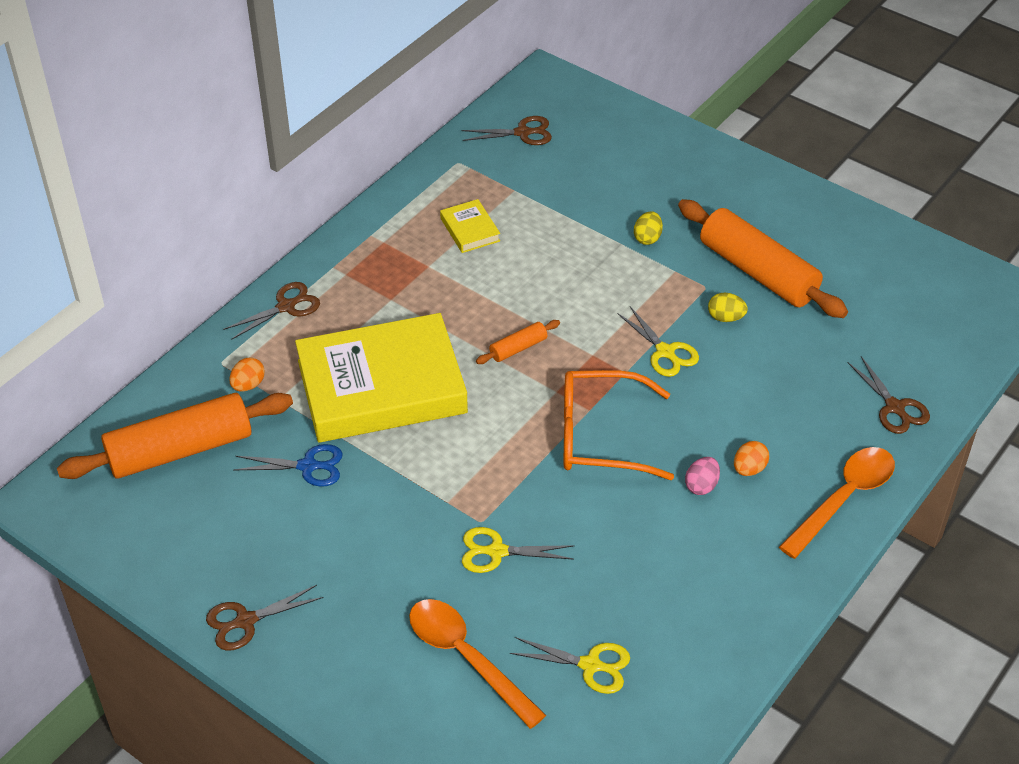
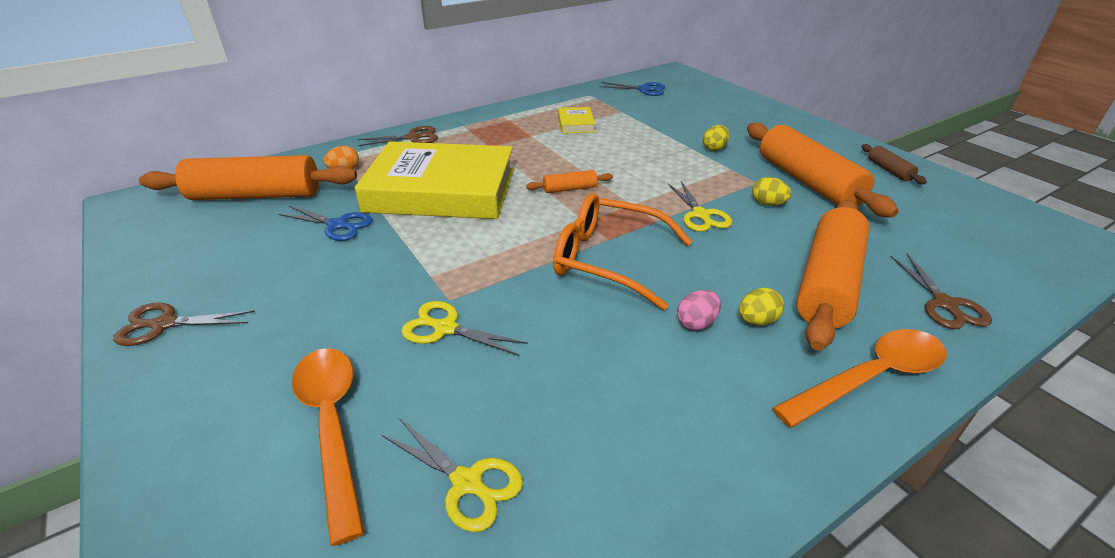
camera: 20 degrees right, 10 degrees down
(522, 133) = (644, 89): brown scissors -> blue scissors
(749, 469) = (756, 321): orange egg -> yellow egg
(799, 410) = (828, 283): none -> orange rolling pin
(836, 231) = (889, 170): none -> brown rolling pin

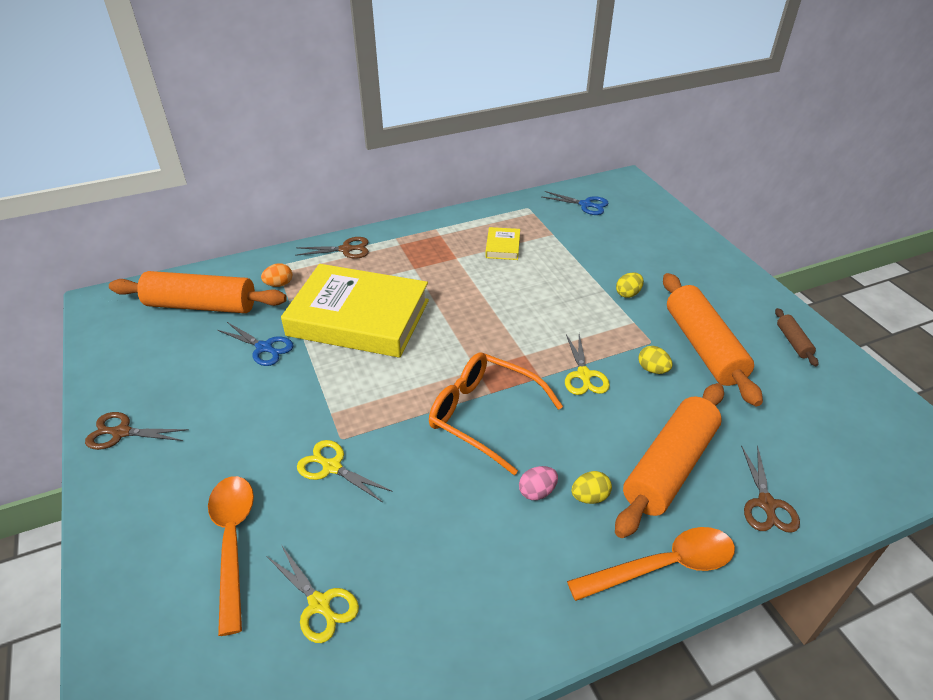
camera: 10 degrees right, 5 degrees up
(569, 189) = (473, 329): orange rolling pin -> none

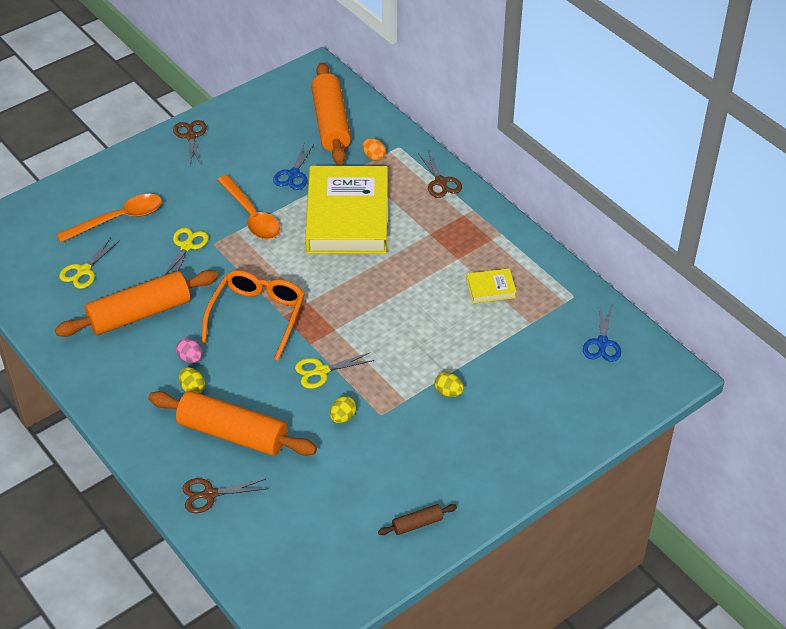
camera: 75 degrees right, 5 degrees up
(663, 566) = (142, 433): orange spoon -> orange spoon (251, 215)
(703, 347) = (386, 453): orange rolling pin -> orange rolling pin (140, 314)

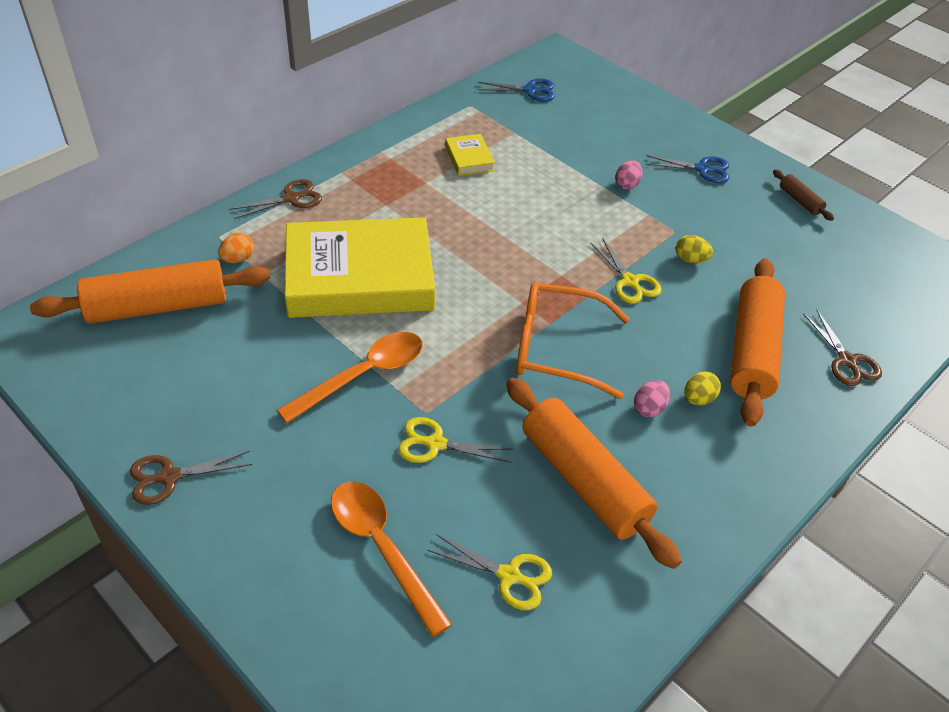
camera: 100 degrees left, 0 degrees up
(293, 174) = (272, 337): blue scissors -> blue scissors (702, 169)
(448, 392) = (627, 185): yellow egg -> pink egg

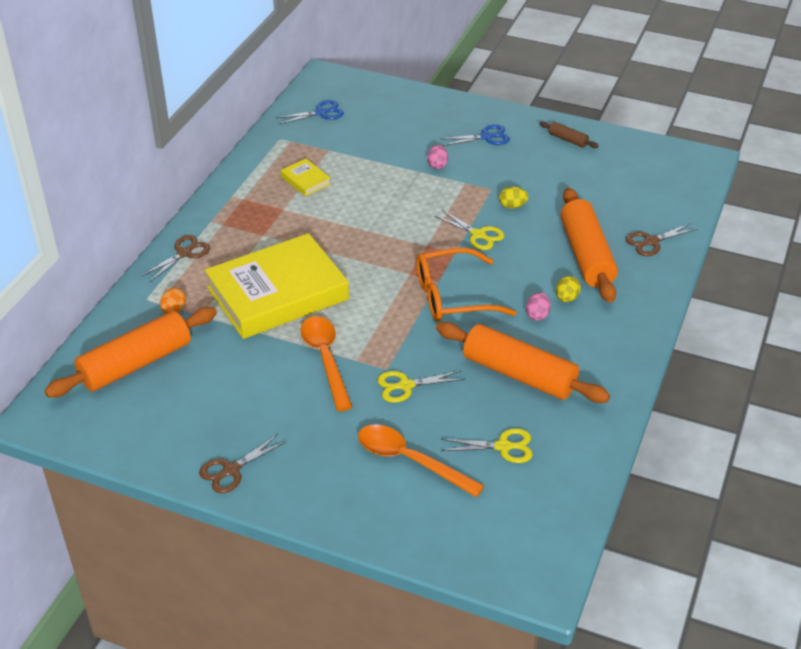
camera: 20 degrees left, 5 degrees down
(363, 375) = (326, 359): orange spoon -> orange spoon turned 45 degrees counterclockwise
(847, 361) = (651, 242): brown scissors -> brown scissors turned 105 degrees clockwise

